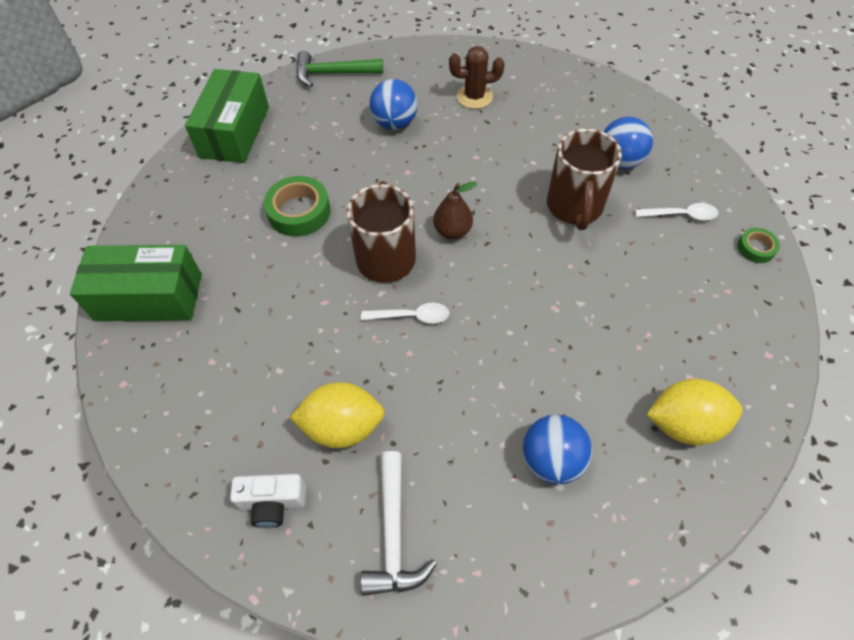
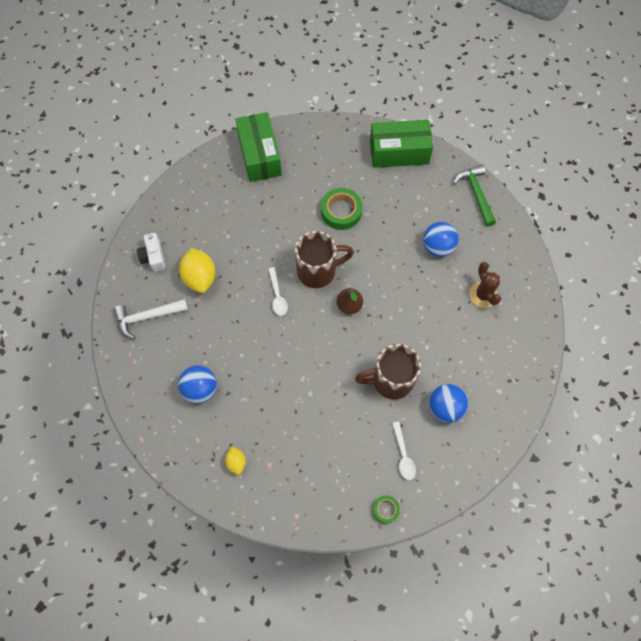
camera: 75 degrees right, 10 degrees up
(684, 424) = (236, 462): yellow lemon -> yellow lemon, size x0.53

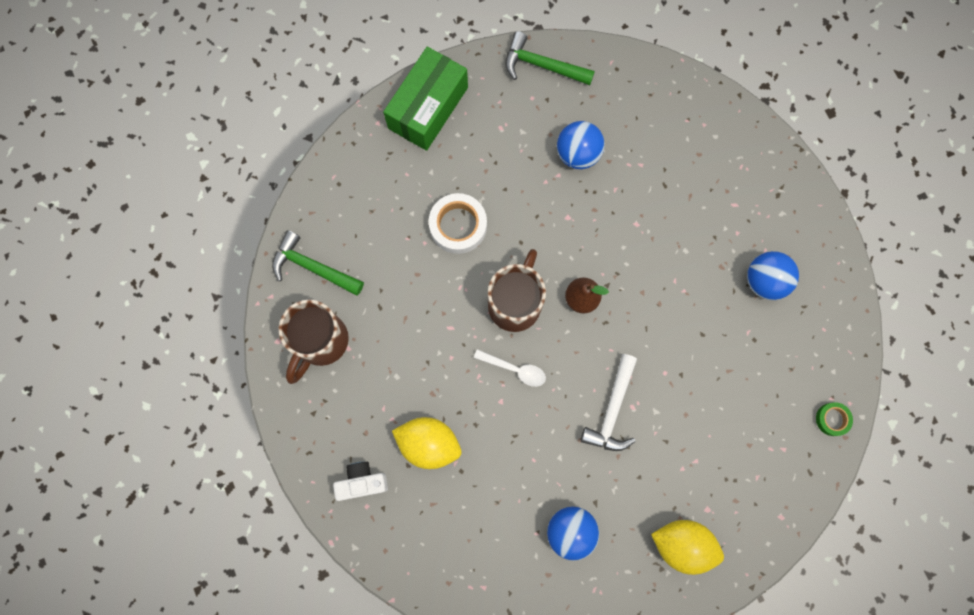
camera: 55 degrees left, 10 degrees up
(147, 317) = (437, 538): white hammer -> white hammer (612, 410)
(154, 257) = (362, 482): white camera -> white camera turned 150 degrees clockwise
(236, 462) = (682, 544): yellow lemon -> yellow lemon, size x1.90
(259, 155) = (313, 267): green box -> green hammer
(341, 211) = (458, 226): green tape -> white tape
(390, 380) = (698, 315): brown mug -> brown mug (321, 342)
(403, 455) = (787, 360): white spoon -> none
(483, 295) = (666, 149): brown cactus -> none

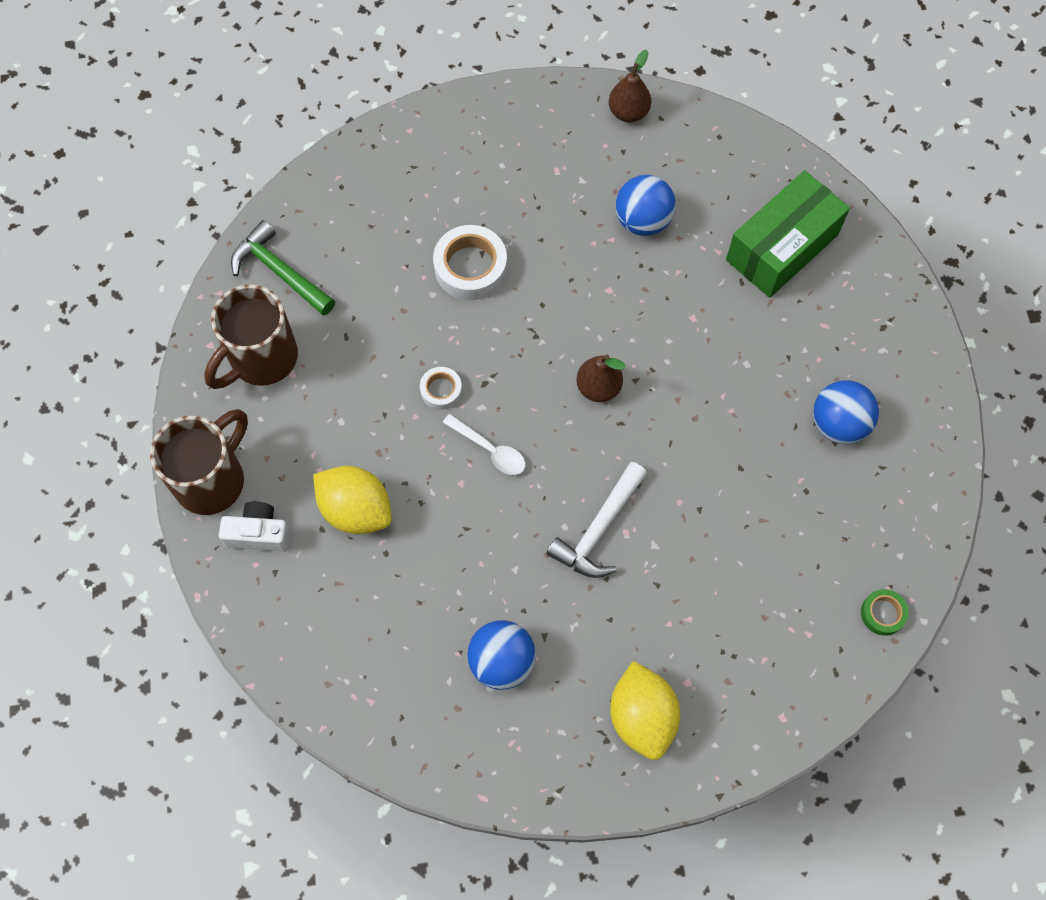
camera: 15 degrees right, 10 degrees down
(428, 108) = (475, 128): green box -> green box (782, 247)
(464, 331) = (441, 390): none -> white tape
(515, 303) = (514, 373): brown mug -> brown mug (212, 479)
(542, 65) = (628, 112): green hammer -> brown pear
(682, 544) = (642, 716): yellow lemon -> yellow lemon turned 45 degrees clockwise

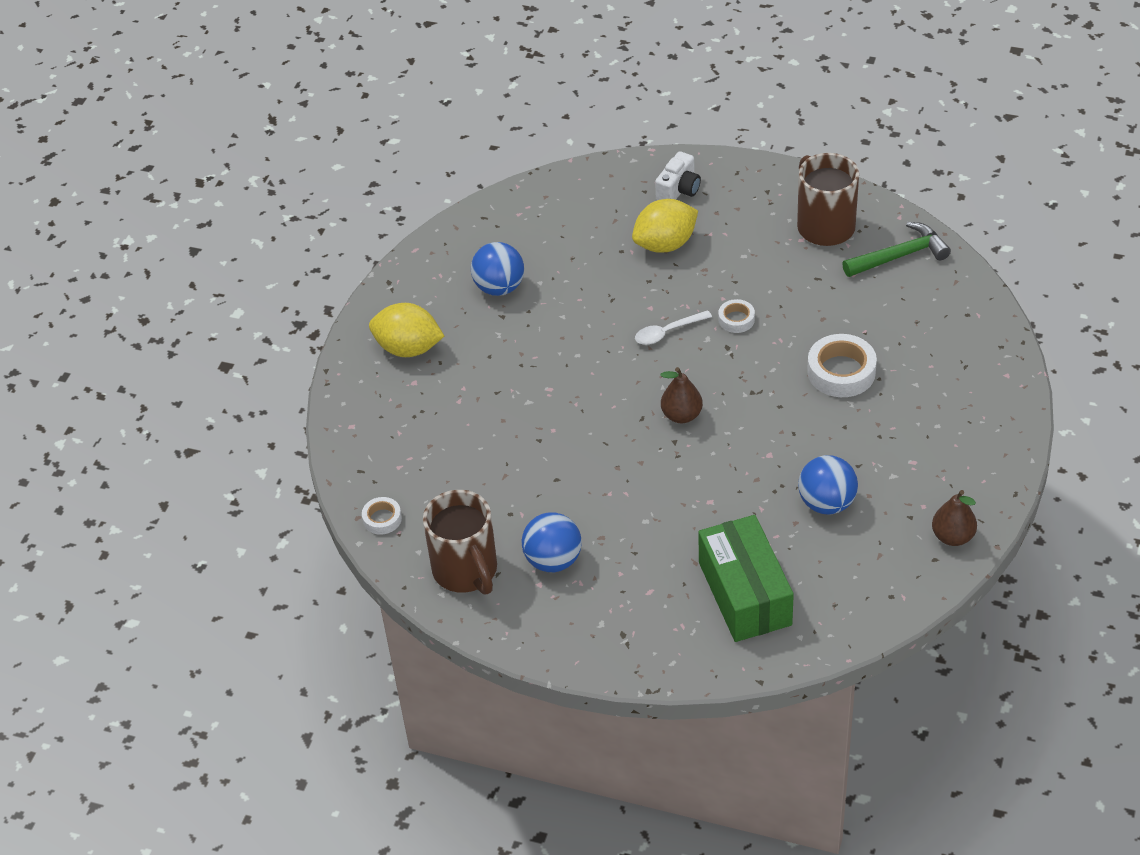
camera: 120 degrees right, 20 degrees down
(212, 479) = (737, 176): brown mug -> brown mug (466, 571)
(598, 529) = (562, 373): white hammer -> none
(882, 613) = (382, 519): green tape -> white tape

